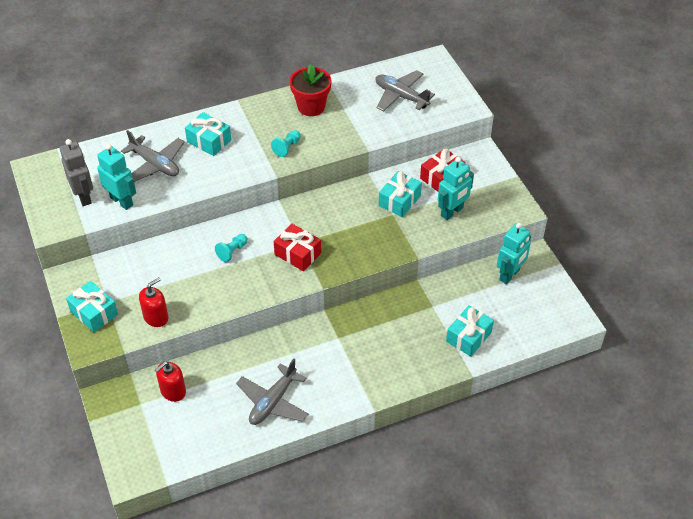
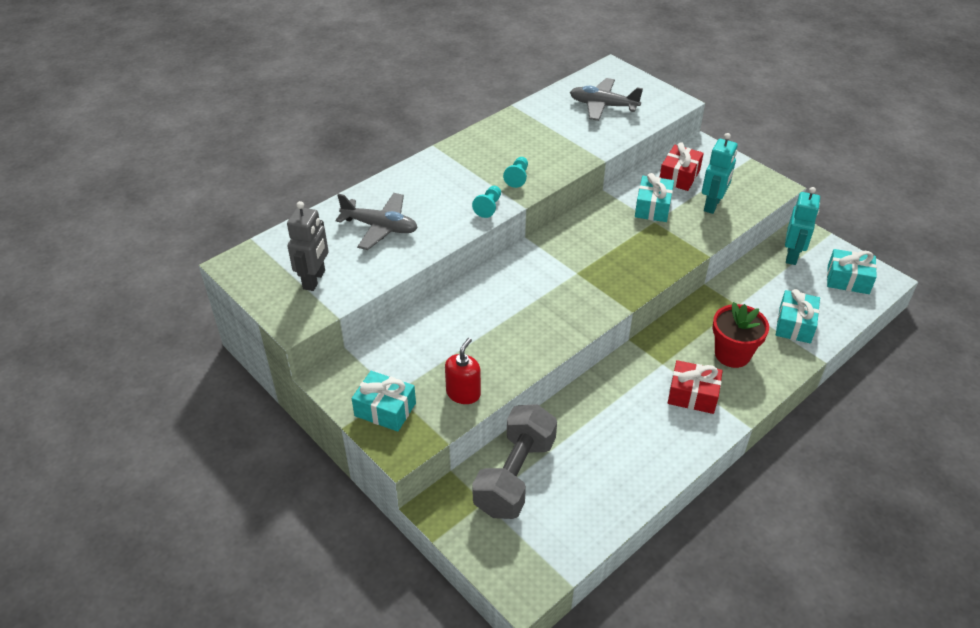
camera: 20 degrees left, 5 degrees down
(84, 196) = (314, 280): grey robot -> grey robot turned 60 degrees clockwise
(122, 201) = (363, 273): turquoise robot -> none
(173, 391) = (515, 476): red soap dispenser -> grey dumbbell
(209, 141) = (427, 190): turquoise gift -> turquoise gift (848, 280)
(232, 251) = (508, 301): turquoise pawn -> turquoise pawn (488, 207)
(273, 402) = (636, 452): grey plane -> none
(297, 254) = (581, 284): red gift -> red gift (692, 395)
(311, 107) = (517, 134): red flower pot -> red flower pot (732, 354)

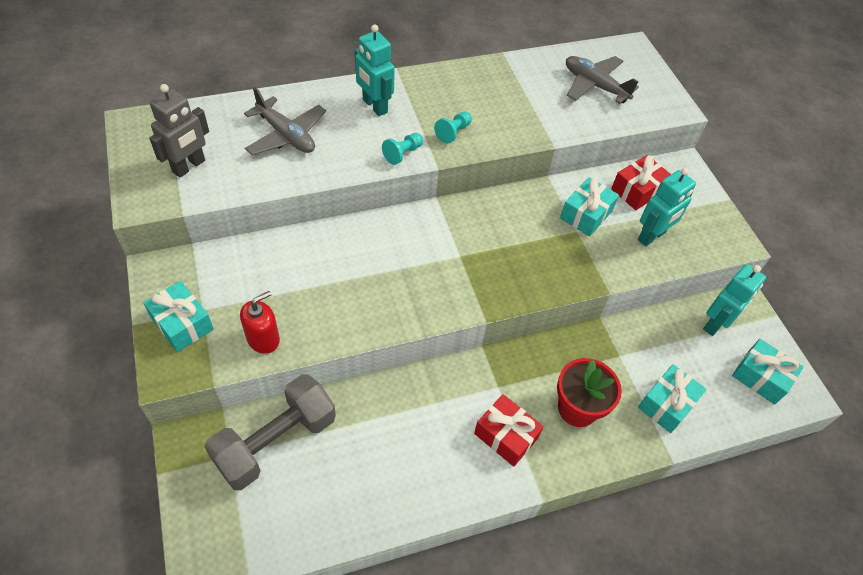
camera: 20 degrees right, 10 degrees up
(437, 180) = (374, 106): none -> turquoise robot

